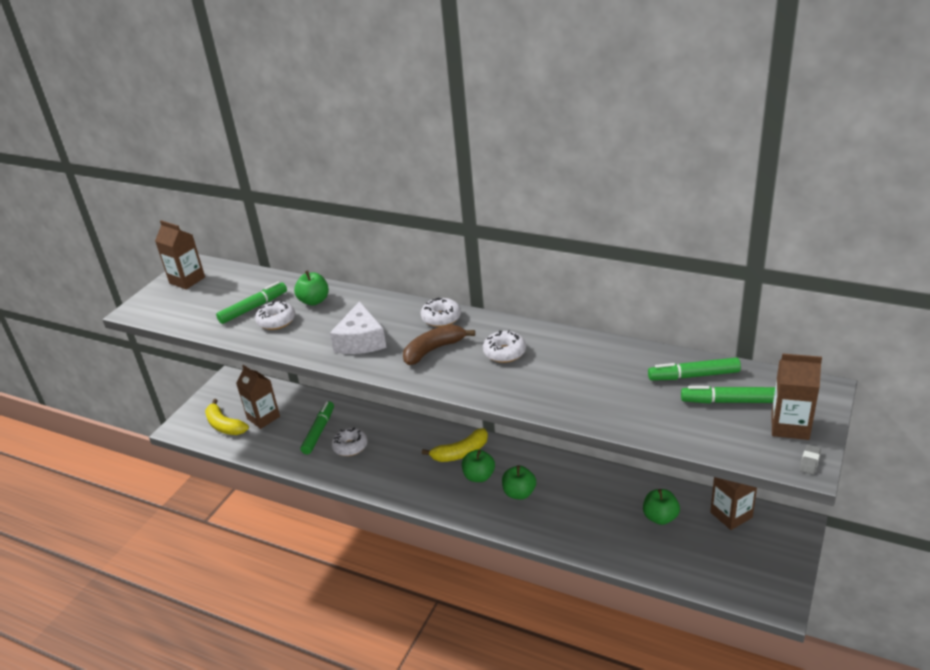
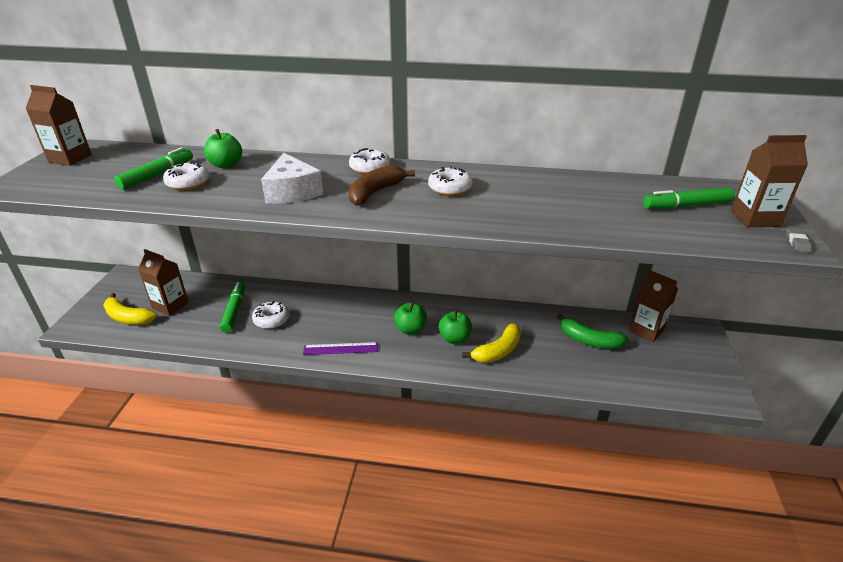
camera: 20 degrees left, 0 degrees up
(405, 487) = (340, 348): none -> purple ruler
(461, 453) = (385, 312): yellow banana -> yellow banana (498, 351)
(660, 517) = (589, 341): green apple -> green banana
(693, 376) = (639, 190): green marker -> none

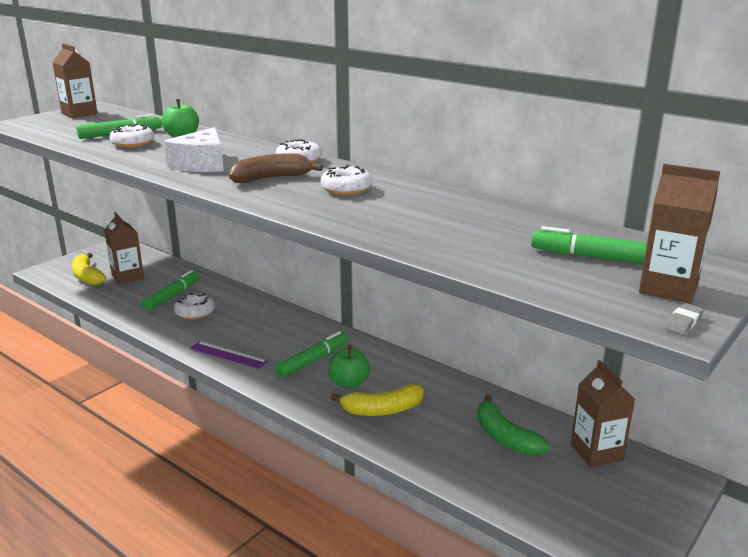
camera: 30 degrees right, 10 degrees down
(410, 329) = (313, 360): green apple -> green marker

